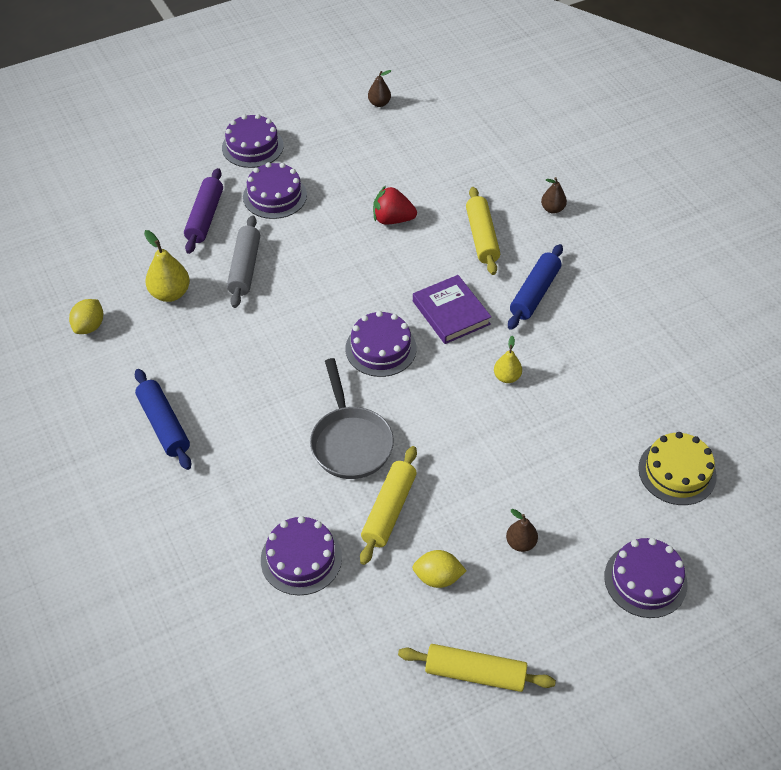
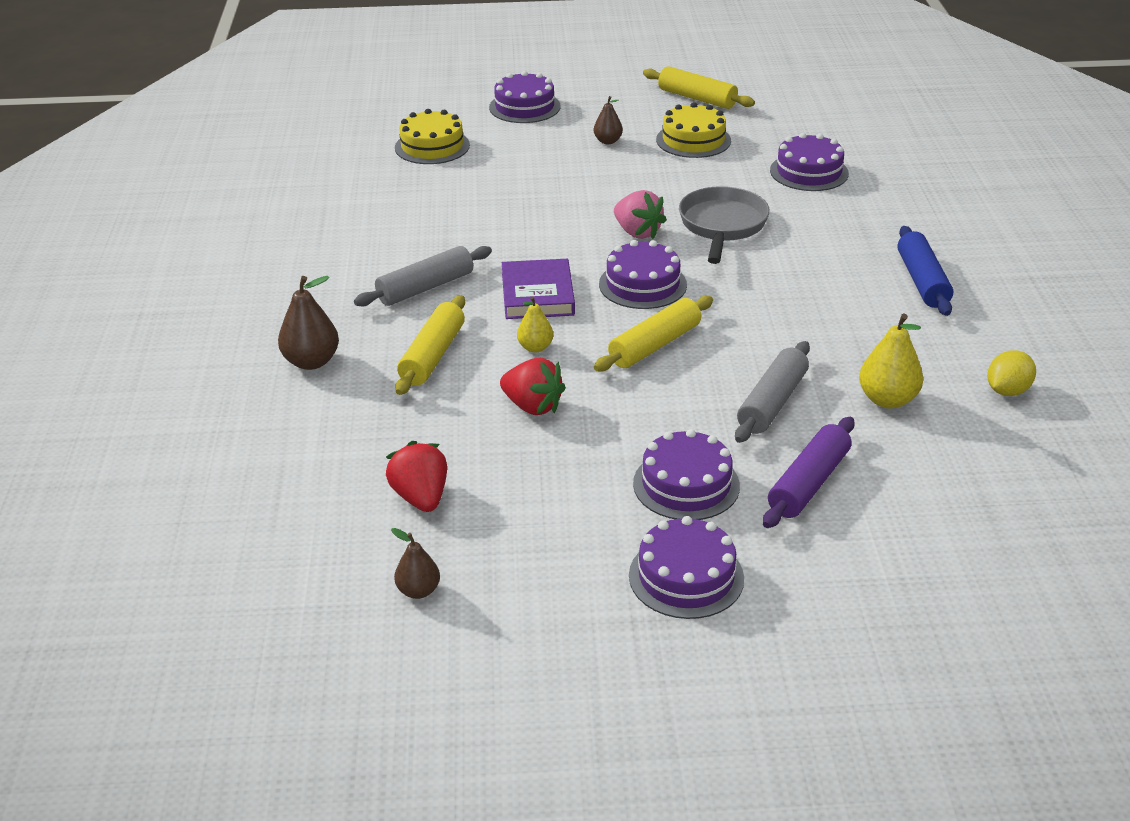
camera: 155 degrees left, 15 degrees down
(389, 510) = (711, 180): yellow rolling pin -> yellow rolling pin (655, 345)
(414, 146) = (421, 497): none -> red strawberry
(416, 409) = (637, 232): none -> pink strawberry
(438, 577) = (693, 140): yellow lemon -> yellow cake
(506, 377) = (524, 233): yellow pear -> yellow pear (535, 347)
(534, 293) = (425, 288): blue rolling pin -> grey rolling pin
(552, 209) = (311, 361): brown pear -> brown pear, size x1.61

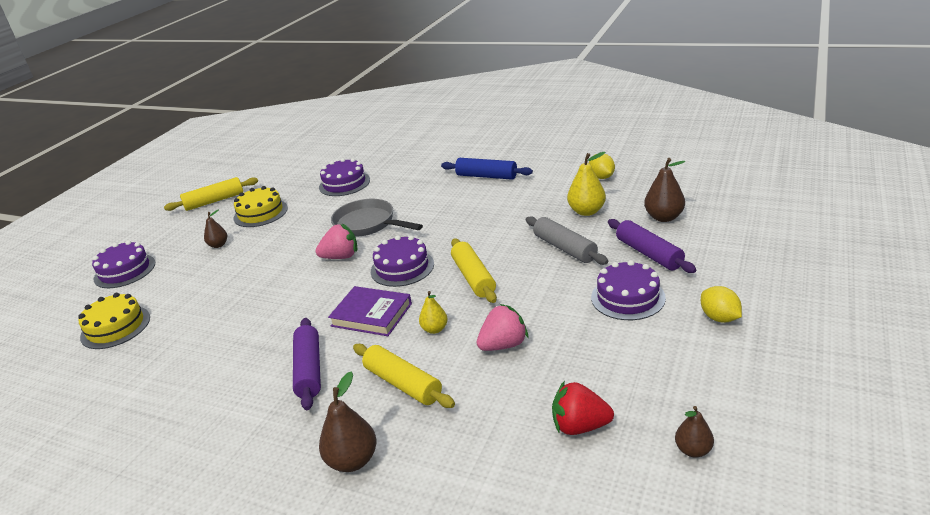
camera: 60 degrees left, 5 degrees down
(425, 288) = (309, 370): grey rolling pin -> purple rolling pin
(532, 406) = (503, 345): red strawberry -> pink strawberry
(686, 577) = (719, 318): purple cake -> yellow lemon
(924, 480) = (664, 217): none -> brown pear

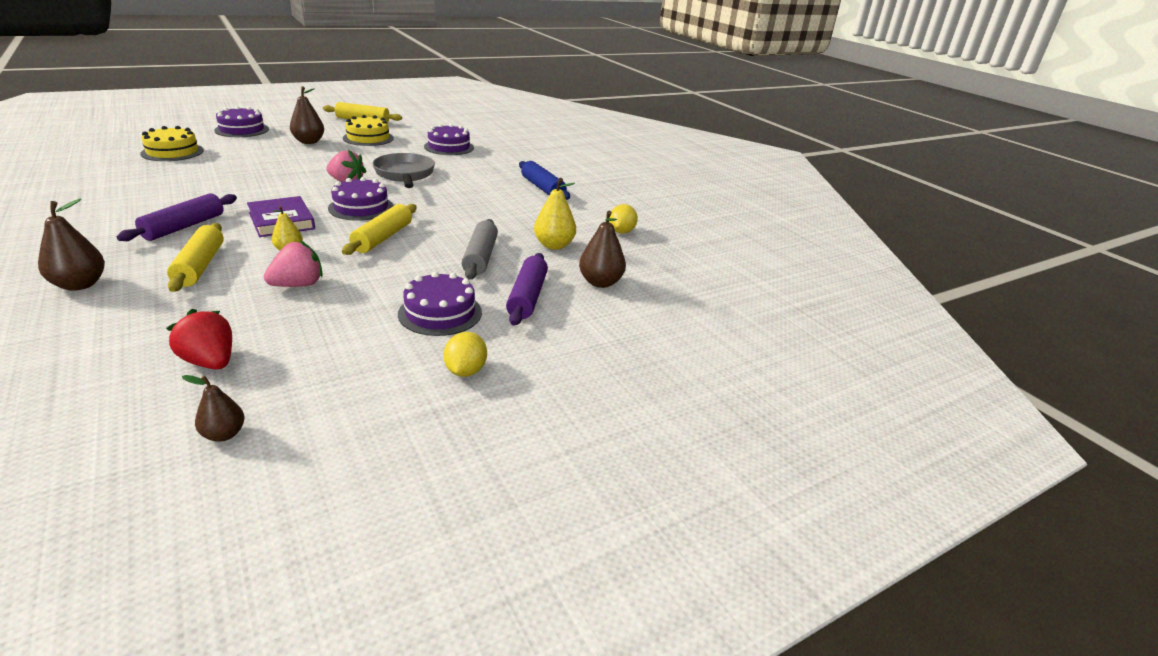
camera: 30 degrees right, 0 degrees up
(218, 245) = (309, 142): brown pear -> brown pear, size x1.61
(503, 345) = (298, 285): pink strawberry -> pink strawberry turned 45 degrees counterclockwise

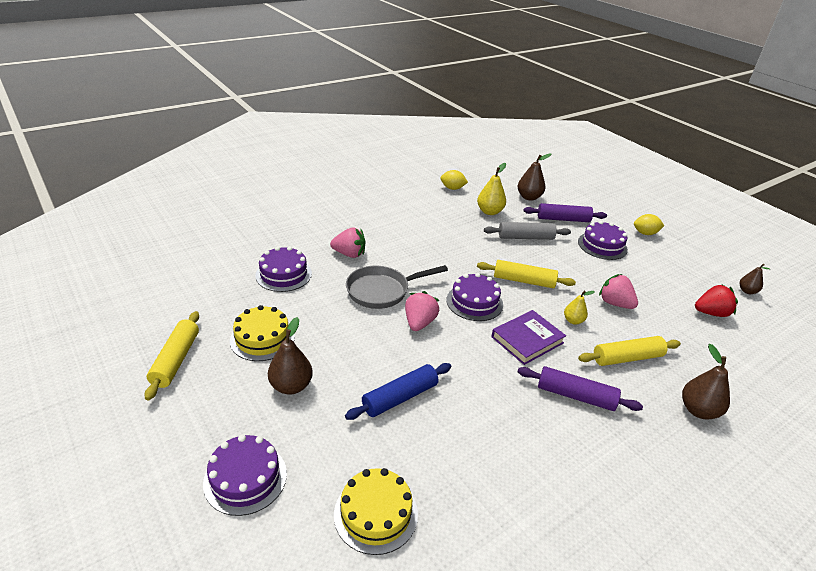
camera: 95 degrees left, 5 degrees up
(210, 362) = (711, 313): red strawberry -> red strawberry turned 135 degrees counterclockwise
(472, 169) = (349, 254): none -> pink strawberry
(542, 188) = (384, 217): blue rolling pin -> blue rolling pin (400, 397)

